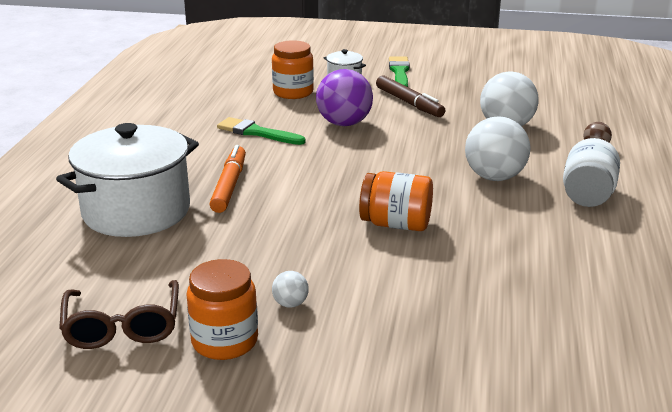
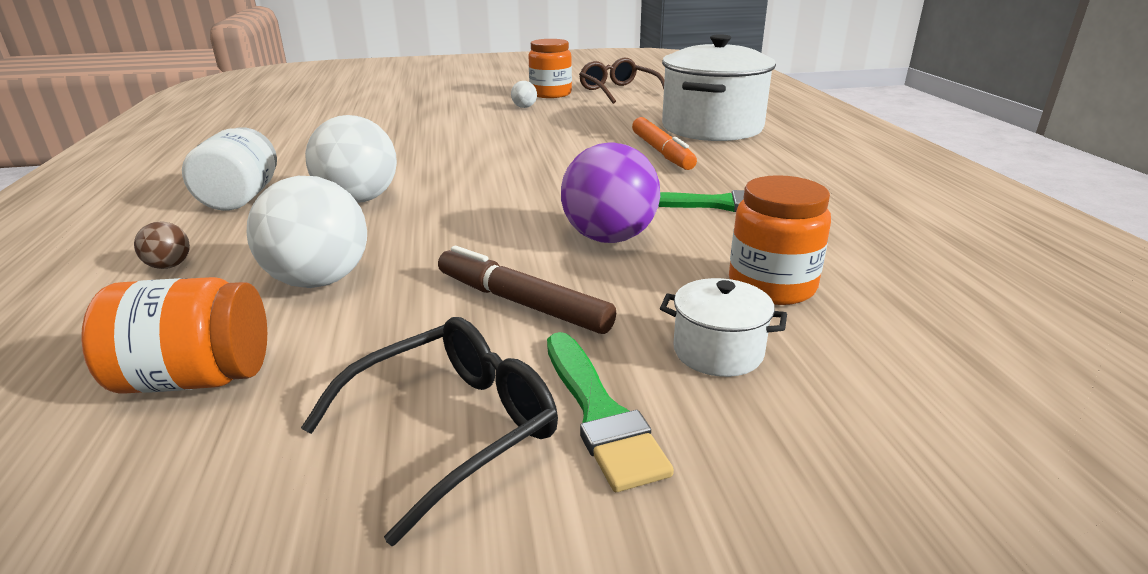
camera: 160 degrees right, 0 degrees up
(396, 224) = (468, 149): orange jar -> orange jar (196, 378)
(448, 76) = (453, 428): none -> black glasses

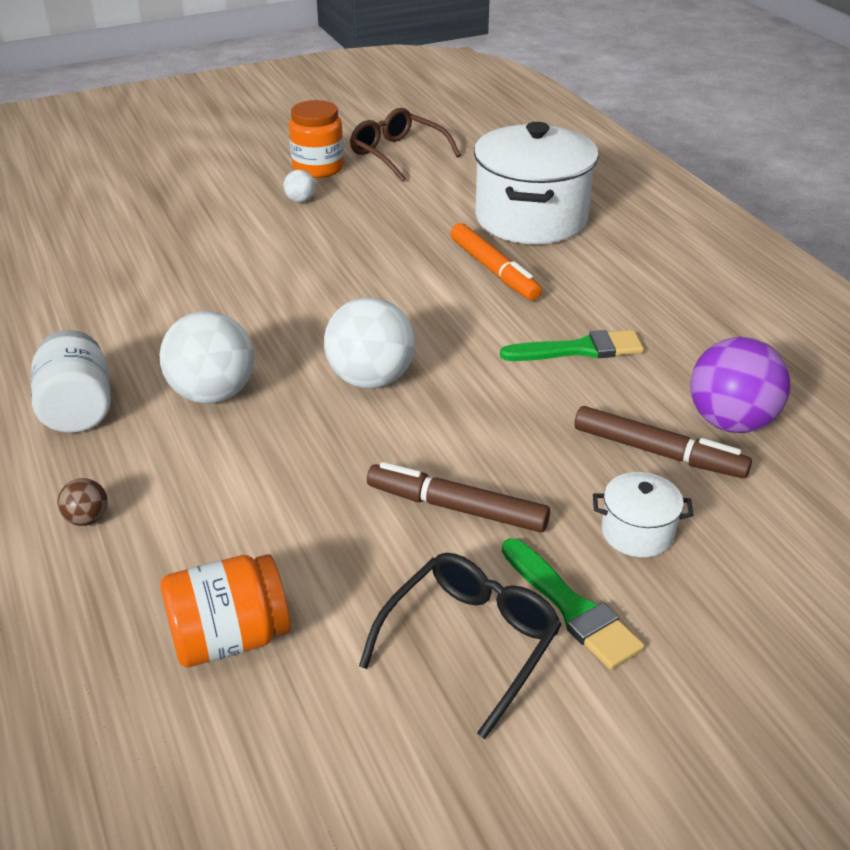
camera: 15 degrees left, 10 degrees up
(319, 281) = (255, 513): white ball -> white ball (371, 379)
(609, 238) = (496, 413): purple ball -> purple ball (730, 422)
(771, 286) = (658, 452): orange jar -> brown marker

